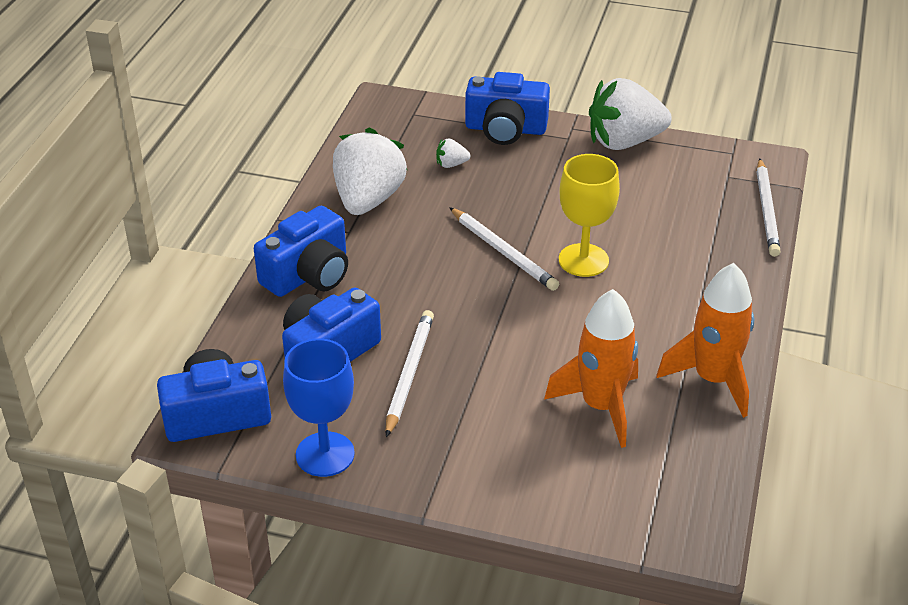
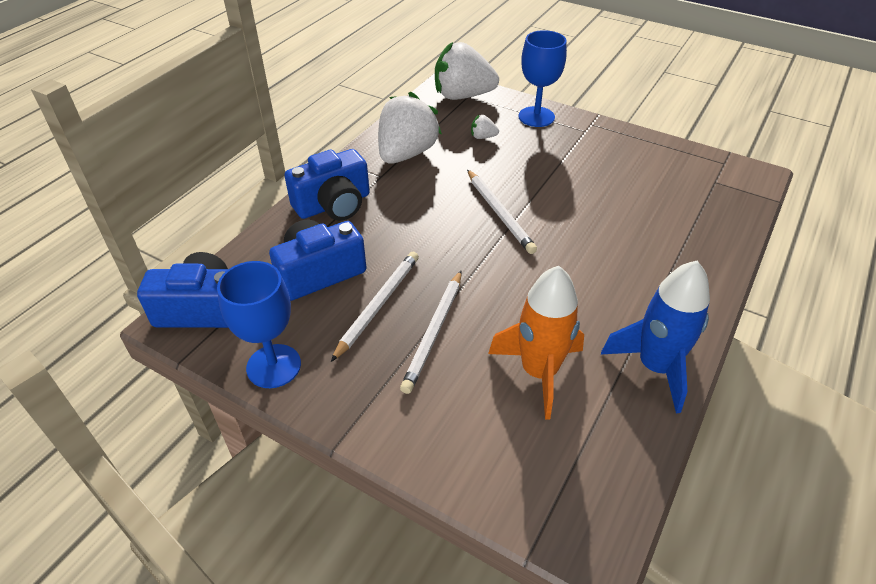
camera: 15 degrees right, 5 degrees up
(505, 129) = (536, 117): blue camera -> blue goblet
(583, 260) = (566, 232): yellow goblet -> none
(624, 142) = (631, 140): white strawberry -> white strawberry (462, 96)
(713, 380) = (655, 367): orange rocket -> blue rocket
(766, 210) = (744, 216): white pencil -> white pencil (434, 332)

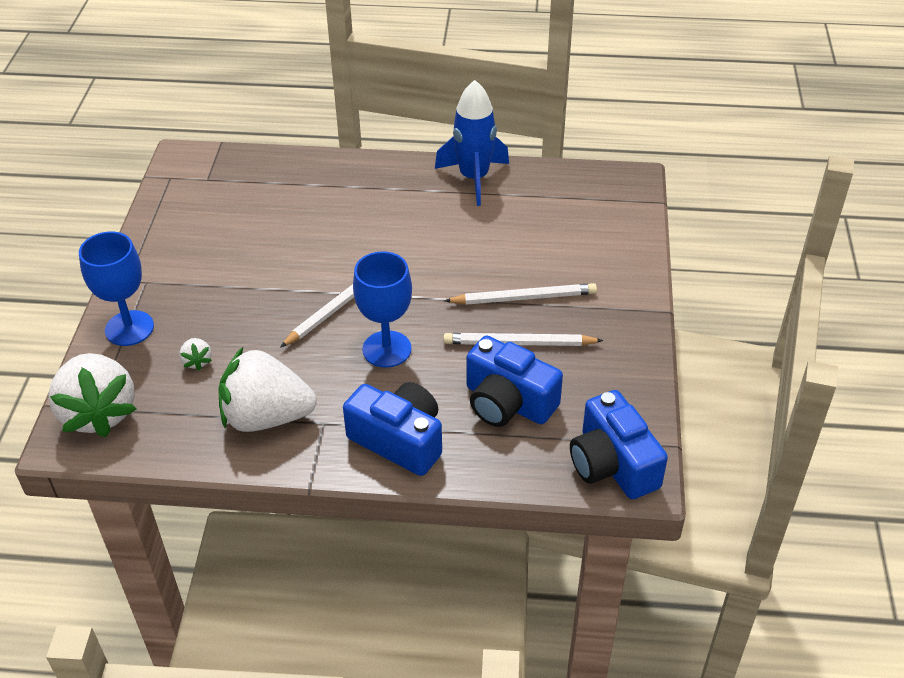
camera: 115 degrees left, 0 degrees up
(274, 366) = (631, 379): blue goblet -> blue goblet (387, 349)
(538, 372) = (521, 231): orange rocket -> none

